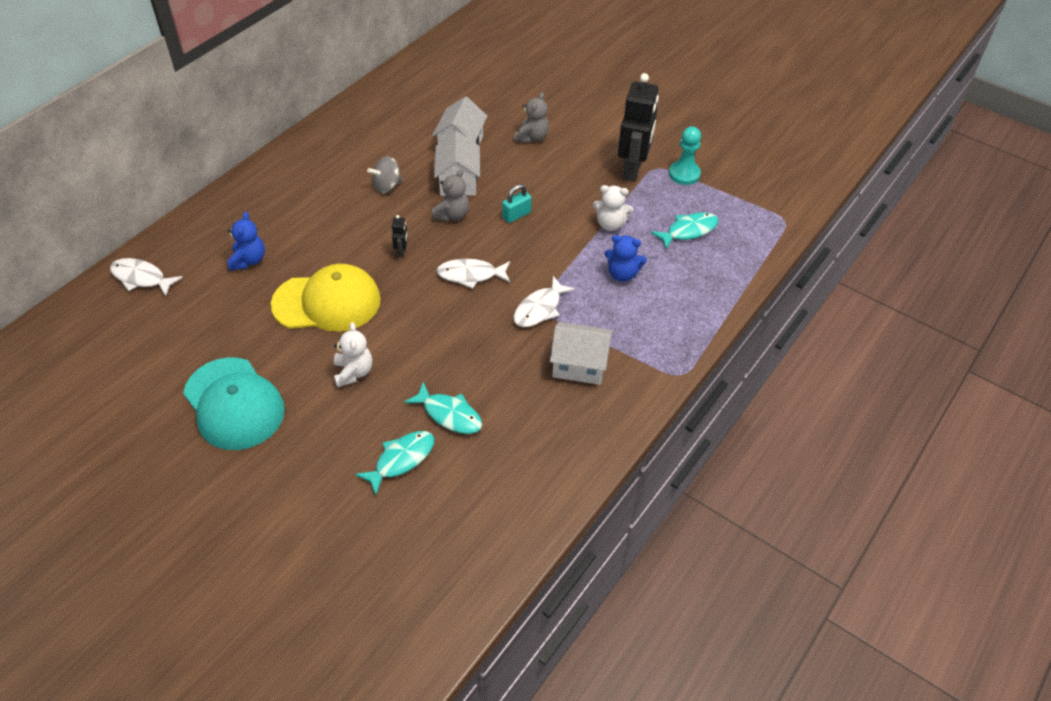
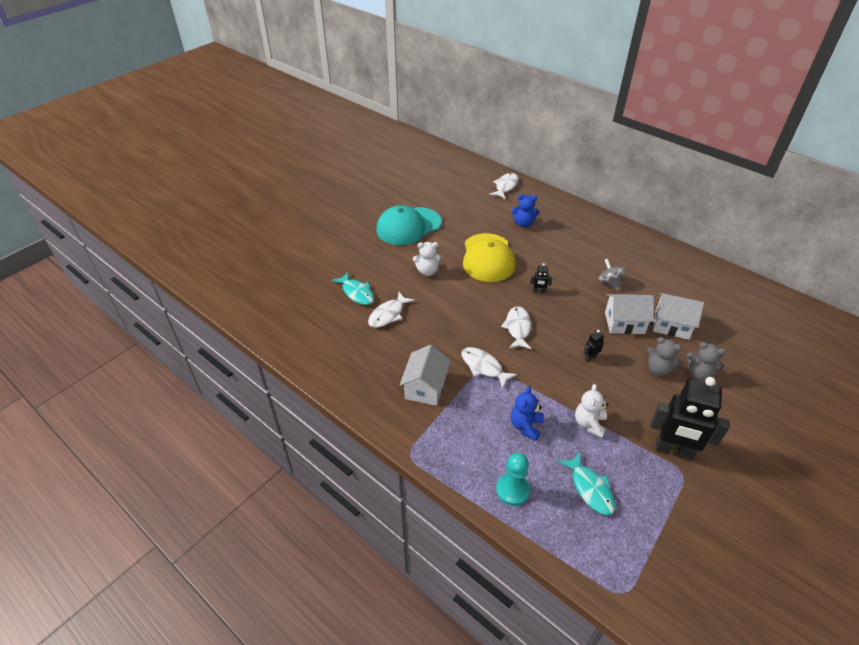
camera: 95 degrees right, 5 degrees down
(449, 414) = (388, 314): turquoise fish -> white fish
(452, 215) = (583, 319): grey teddy bear -> grey teddy bear (658, 369)
(516, 215) = (590, 358): turquoise padlock -> black robot
(684, 174) = (678, 498): turquoise pawn -> turquoise pawn (512, 490)

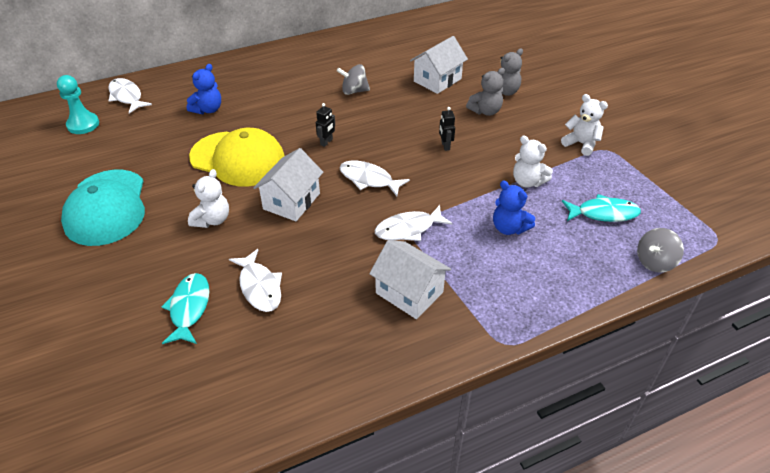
camera: 65 degrees left, 0 degrees up
(357, 293) = (189, 308): turquoise fish -> turquoise fish turned 75 degrees counterclockwise
(512, 490) = (586, 270): turquoise pawn -> turquoise pawn (83, 124)
(555, 541) = (655, 262): none -> grey spinning top
(624, 323) = (414, 105): white house -> white house (291, 201)
(673, 451) = (581, 144): black robot -> white teddy bear

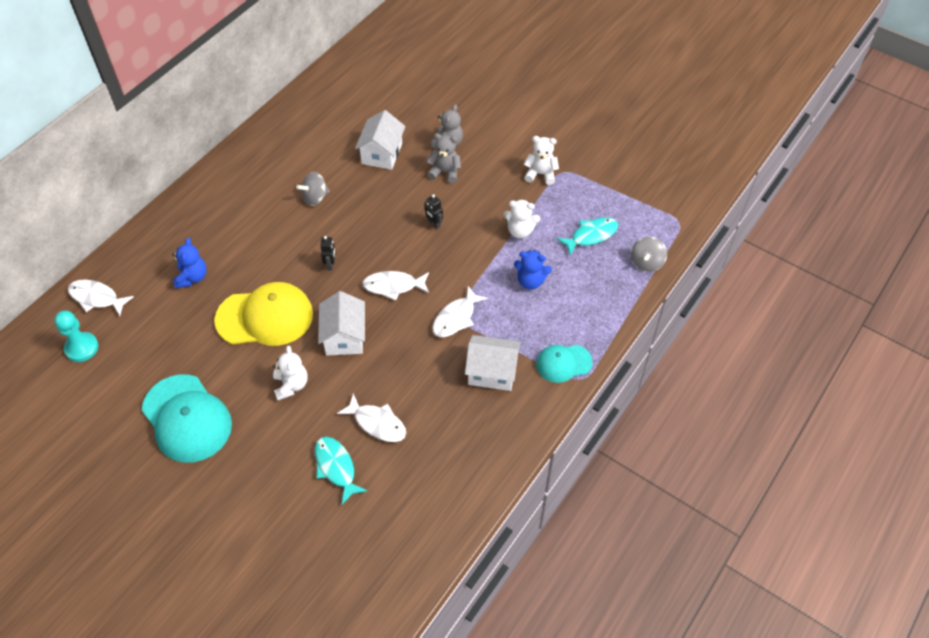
camera: 30 degrees left, 10 degrees up
(485, 111) = (445, 172): grey teddy bear -> grey teddy bear turned 105 degrees counterclockwise
(494, 319) = (563, 363): none -> turquoise cap

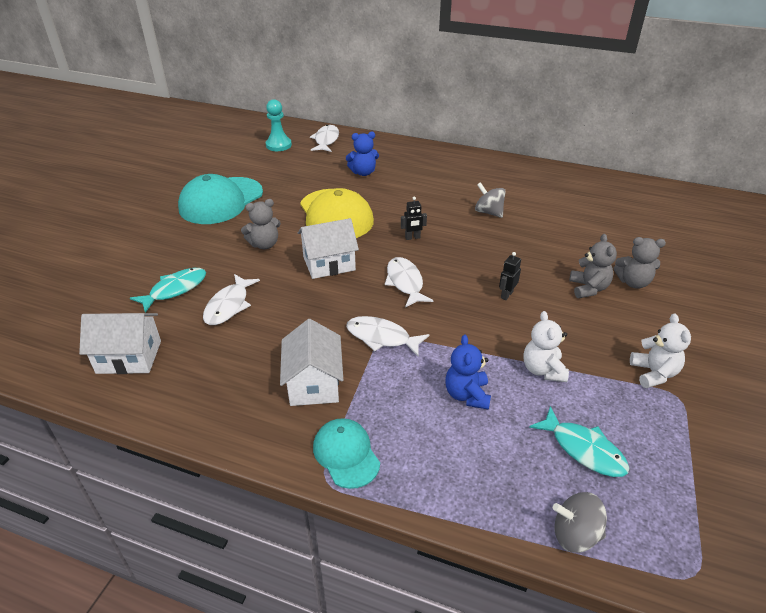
camera: 75 degrees right, 15 degrees down
(291, 385) = (264, 244): white teddy bear -> grey teddy bear
(382, 153) = (577, 240): white house -> white house (129, 357)

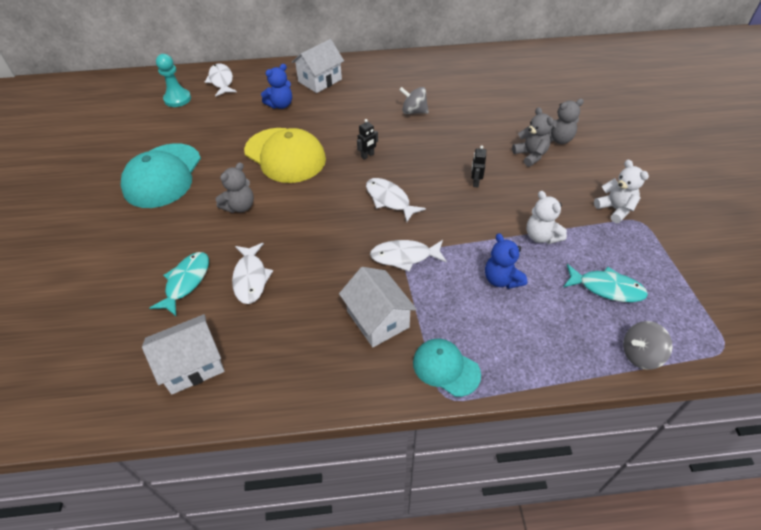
camera: 25 degrees left, 10 degrees up
(329, 263) = (312, 205): white house -> white house (320, 80)

